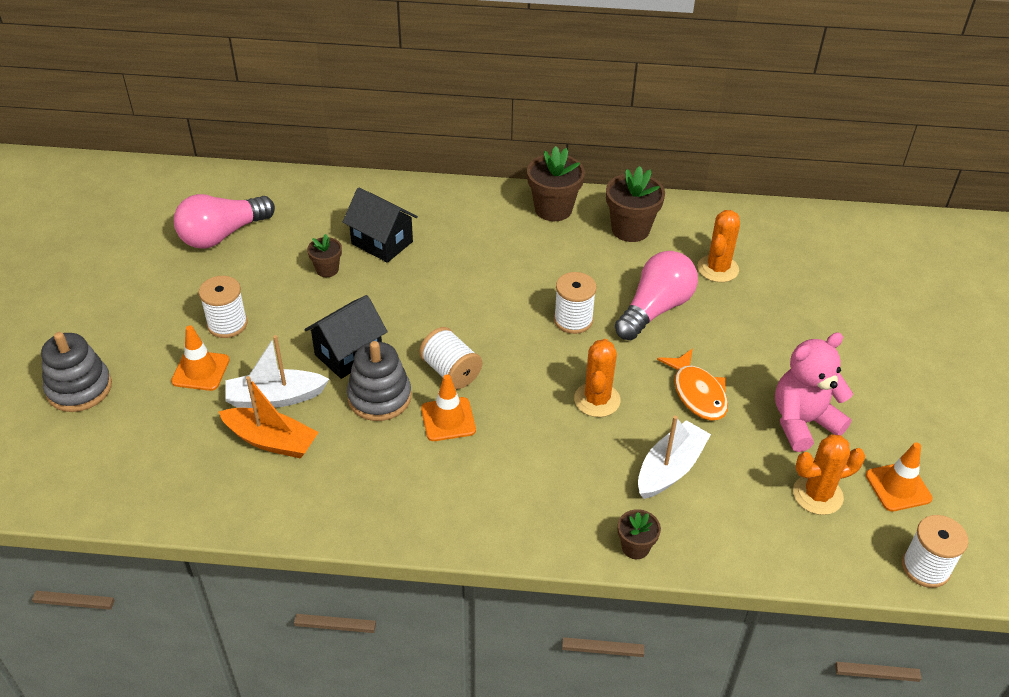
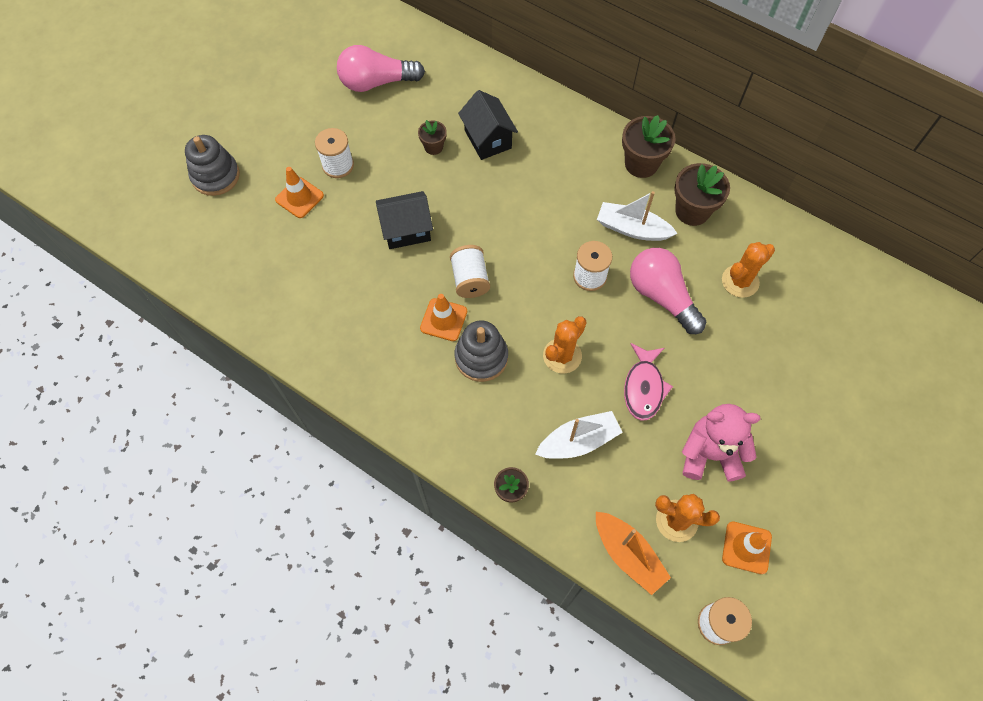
camera: 30 degrees right, 20 degrees up
(271, 441) = (314, 278): orange boat -> orange boat (628, 554)
(275, 398) = (336, 244): white boat -> white boat (632, 229)
(379, 397) = (407, 277): grey stacking toy -> grey stacking toy (481, 357)
(655, 309) = (661, 296): pink light bulb -> pink light bulb turned 105 degrees counterclockwise
(697, 393) = (643, 387): orange fish -> pink fish

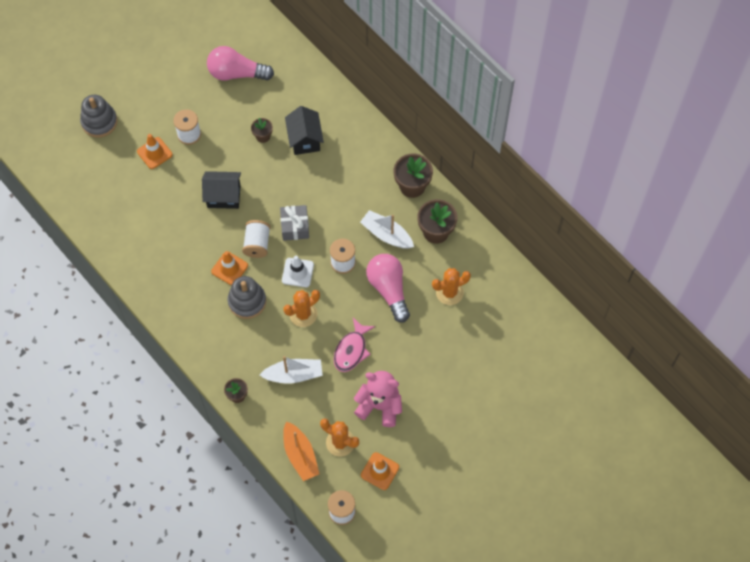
camera: 15 degrees right, 0 degrees up
(512, 246) = (295, 227): none -> grey gift
(535, 303) = (297, 272): none -> white traffic cone

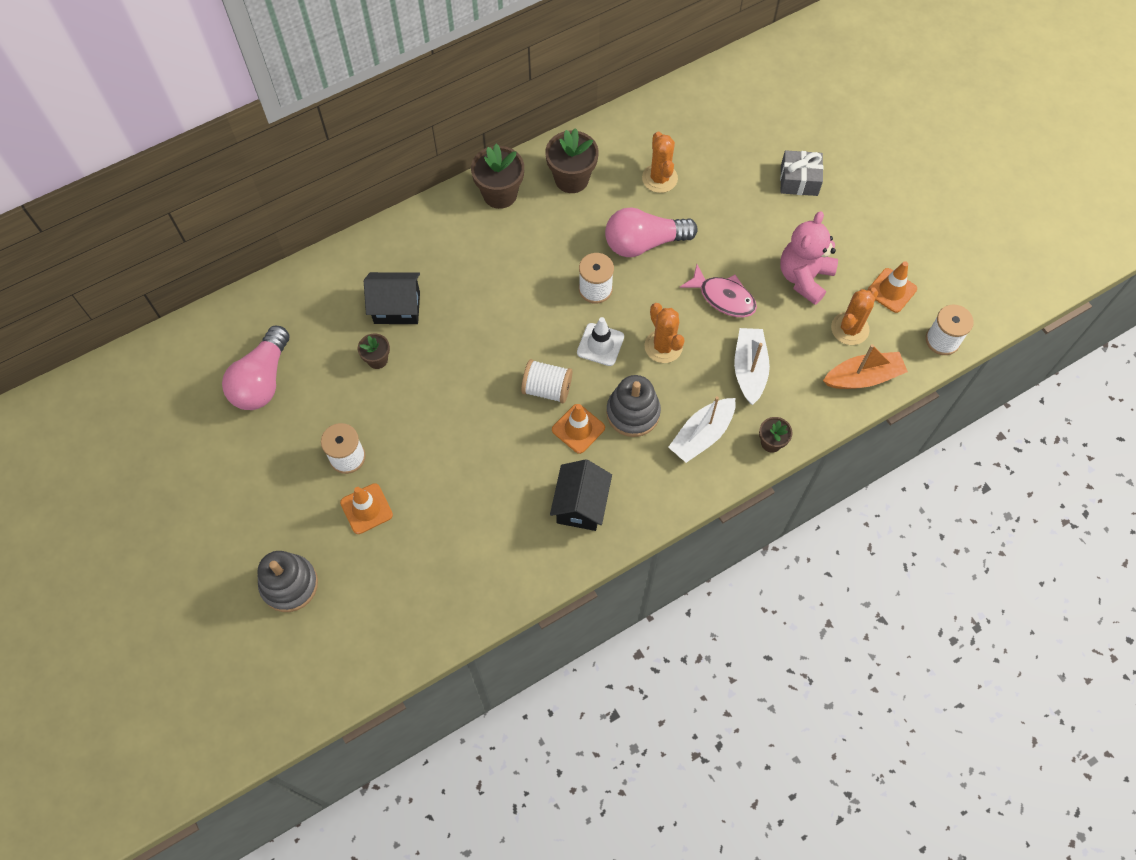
camera: 80 degrees left, 0 degrees up
(223, 196) = (462, 422): black house -> black house (580, 505)
(295, 227) = (530, 338): grey gift -> grey gift (799, 180)
(386, 234) = (564, 233): white boat -> white boat (701, 435)

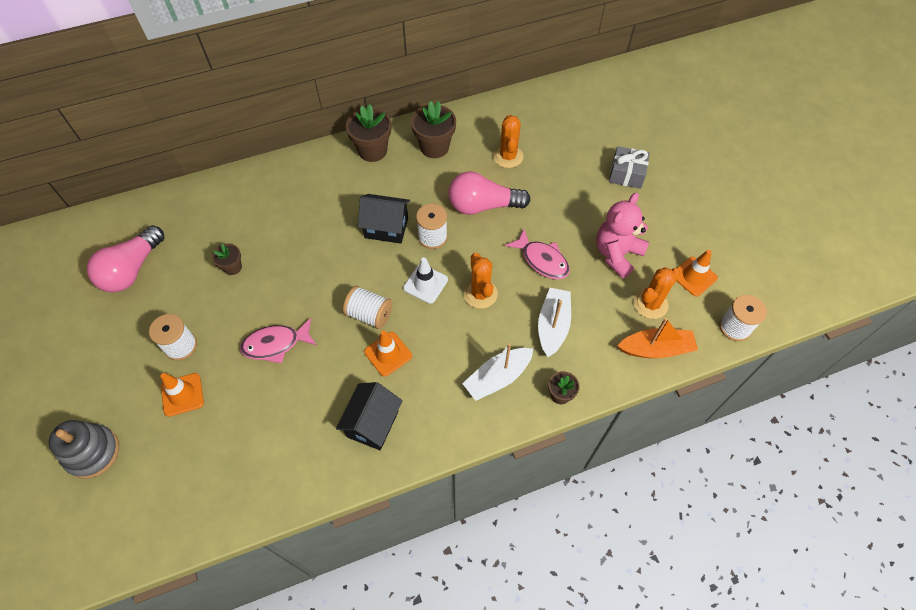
camera: 10 degrees right, 5 degrees down
(397, 308) = (262, 227): black house -> black house (386, 228)
(452, 438) = (276, 344): none -> pink fish
(633, 412) = (440, 347): grey stacking toy -> none

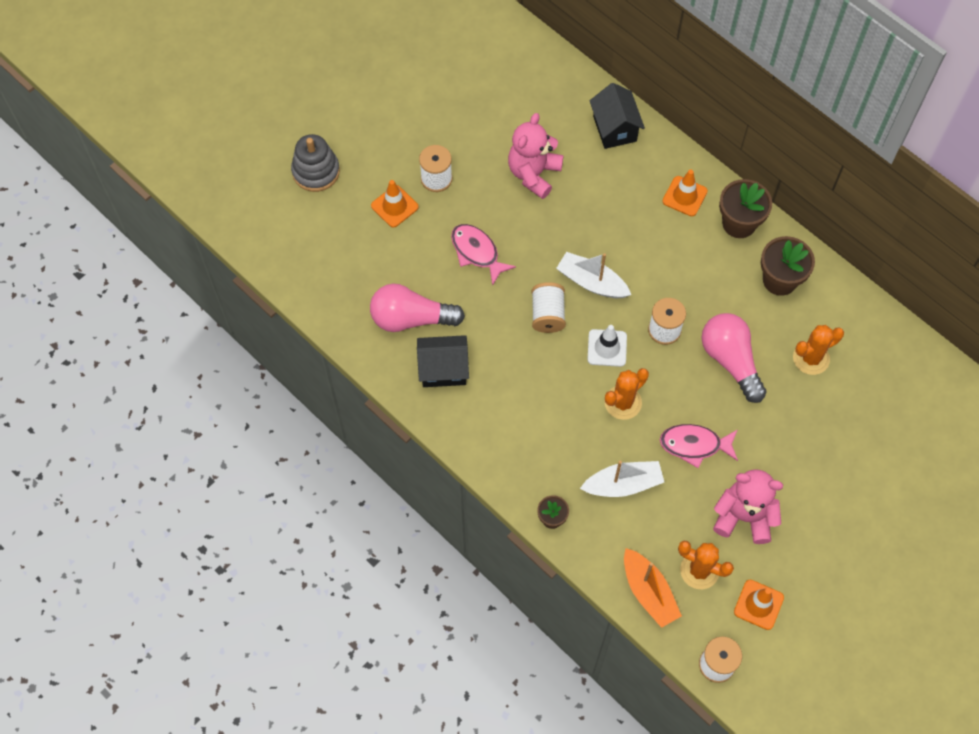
camera: 65 degrees right, 5 degrees up
(132, 270) = (487, 95): pink light bulb -> pink light bulb (411, 318)
(232, 267) = (534, 174): brown flower pot -> pink teddy bear
(386, 228) = (651, 282): black house -> black house (615, 128)
(388, 354) = (516, 350): orange traffic cone -> orange traffic cone (684, 196)
(497, 377) = (541, 455): white boat -> white boat (592, 282)
(542, 260) = (694, 445): pink fish -> pink fish turned 75 degrees clockwise
(626, 174) = (860, 491): grey gift -> none

